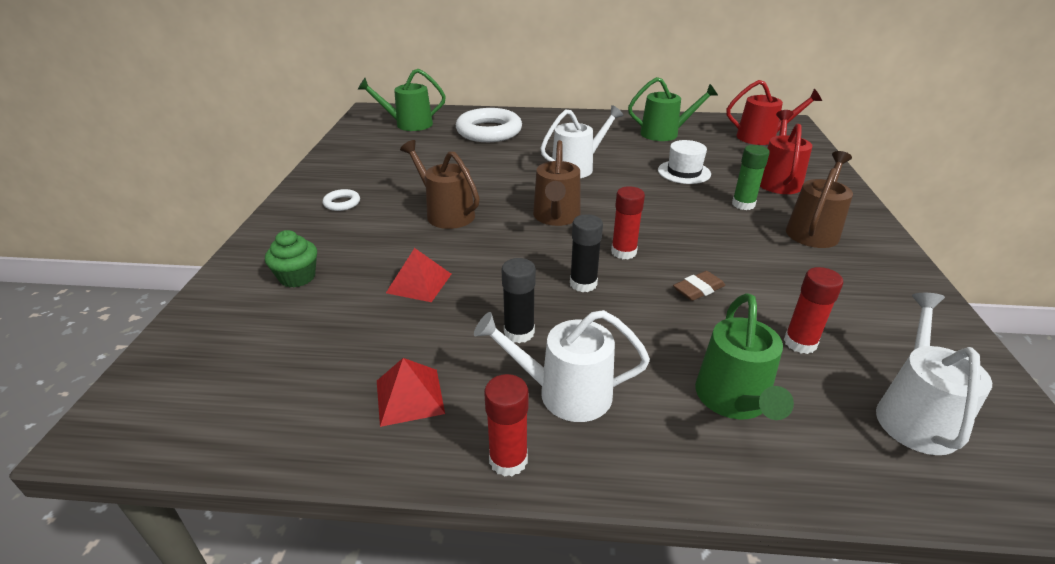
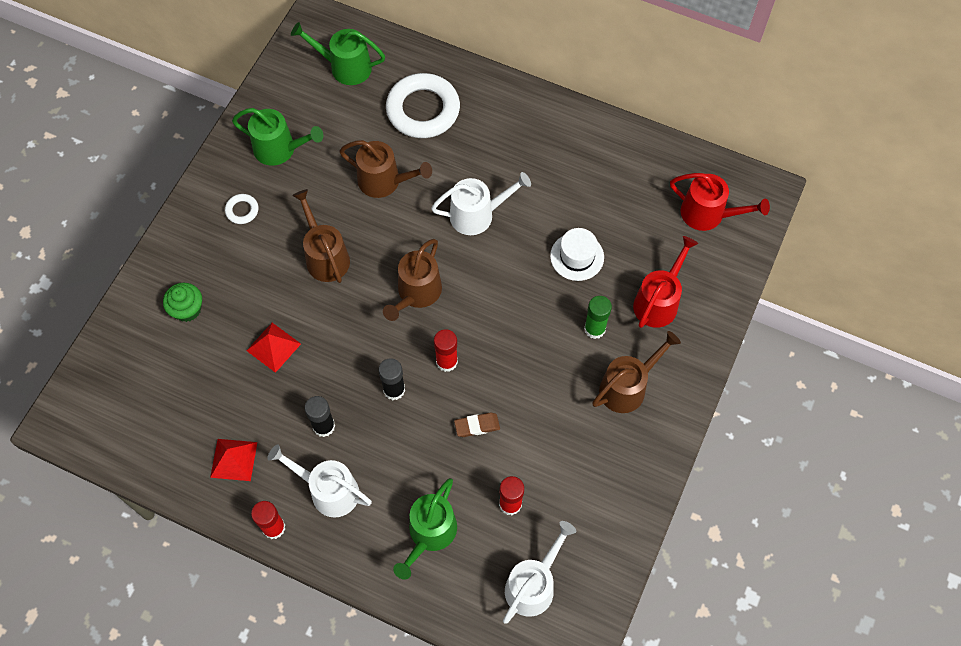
camera: 20 degrees right, 30 degrees up
(478, 166) = (384, 181): none -> brown watering can
(664, 133) = (607, 172): green watering can -> green watering can (279, 149)

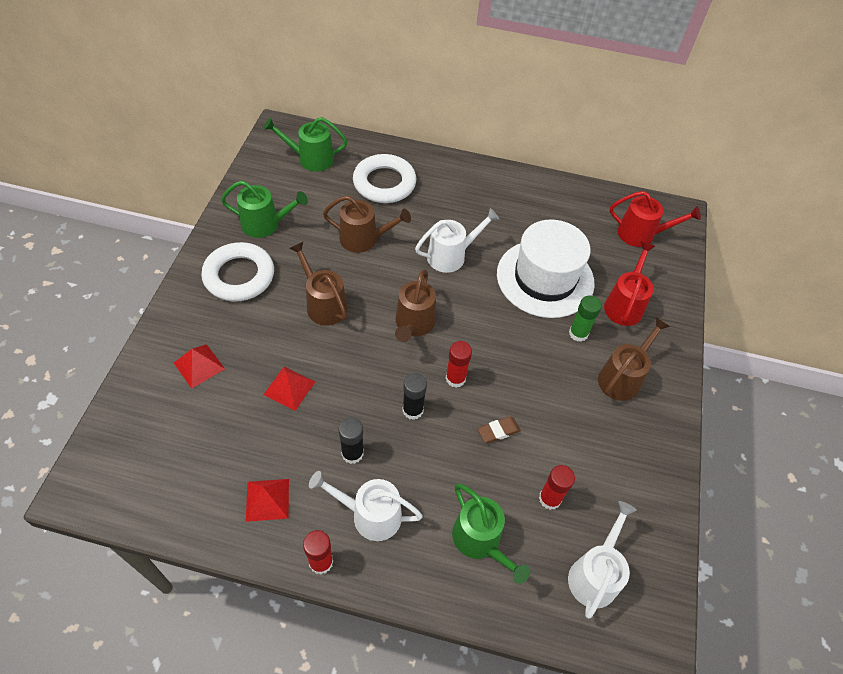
camera: 15 degrees left, 10 degrees down
(187, 309) = (199, 365): green cupcake -> red pyramid
(242, 210) = (239, 276): white ring -> white ring, size x2.29
(429, 534) = (480, 541): green watering can -> green watering can turned 45 degrees counterclockwise
(577, 256) = (545, 278): white hat -> white hat, size x2.07

